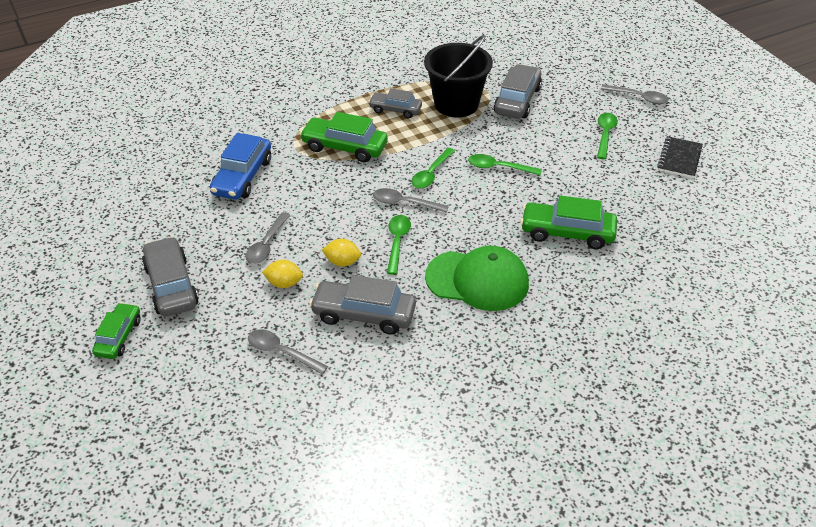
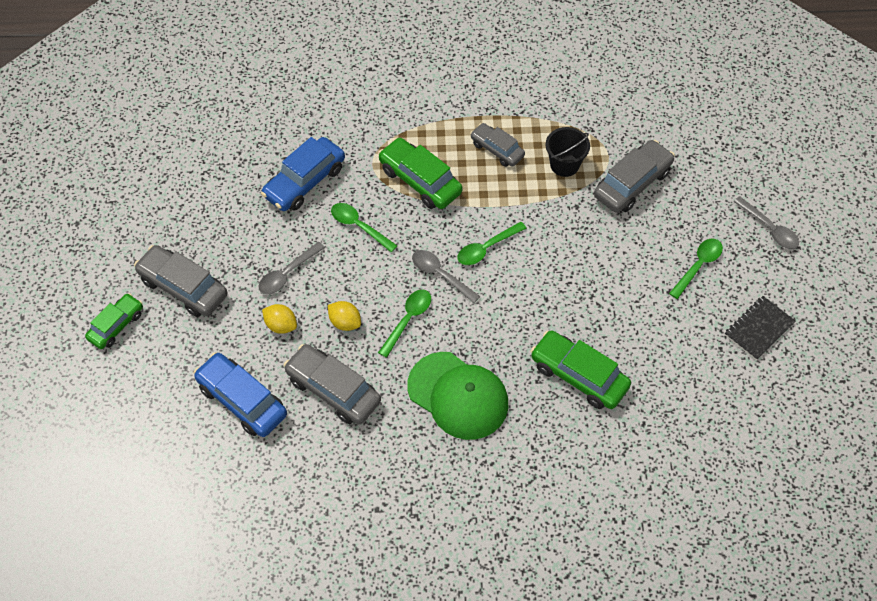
camera: 25 degrees right, 15 degrees up
(171, 286) = (183, 287): grey car -> grey car turned 60 degrees counterclockwise
(281, 352) = (242, 400): grey spoon -> blue car
(456, 104) = (564, 165): black bucket -> black bucket, size x0.58
(499, 167) = (559, 266): green spoon -> green spoon (359, 226)

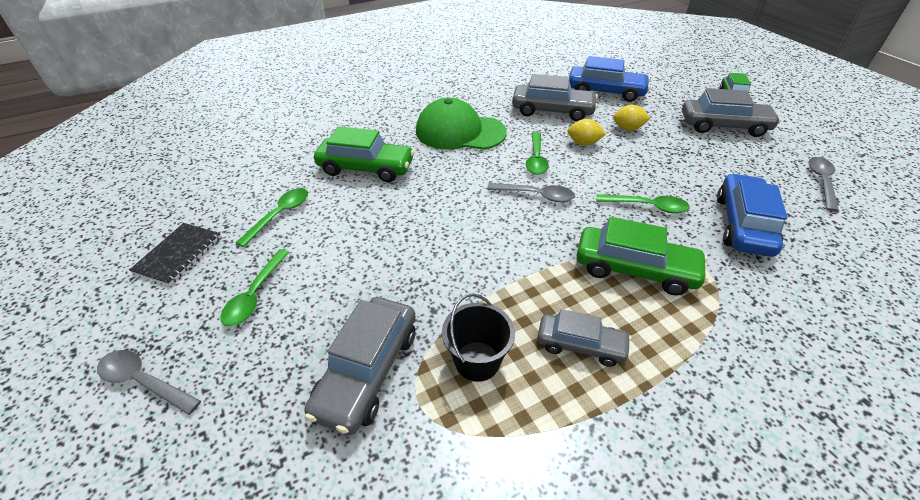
camera: 155 degrees right, 15 degrees down
(287, 273) = (663, 156): grey spoon -> grey spoon (821, 182)
(487, 248) = (509, 230): green spoon -> green spoon (280, 215)

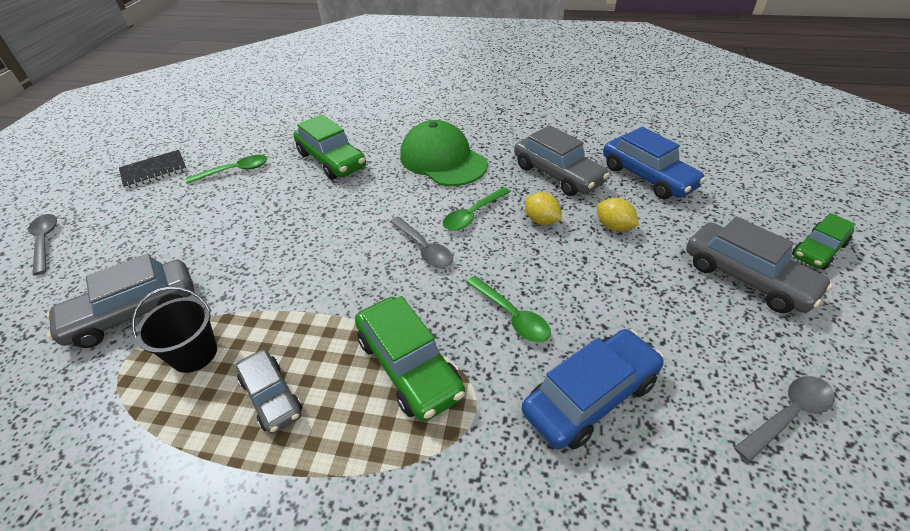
camera: 40 degrees right, 0 degrees up
(255, 294) = (152, 220): green spoon -> none

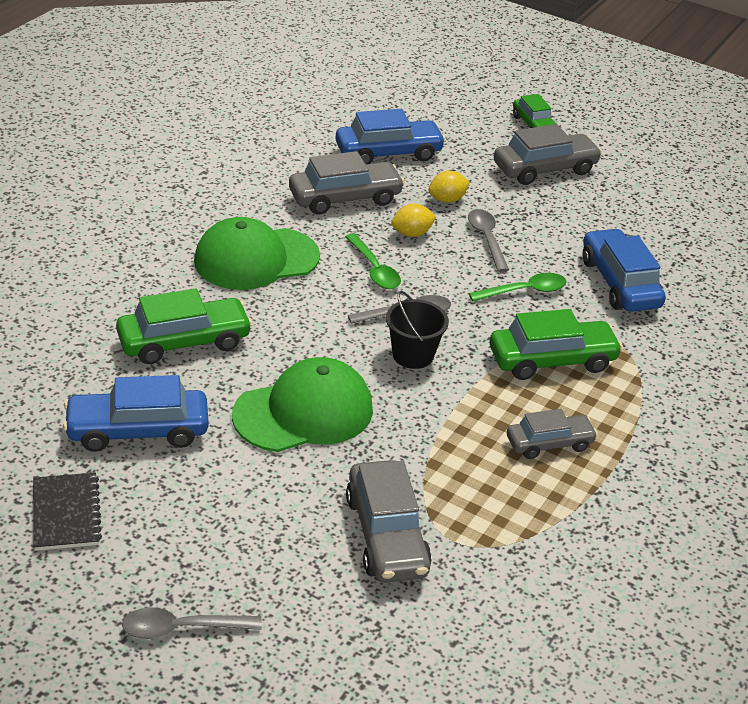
camera: 75 degrees left, 5 degrees down
(194, 354) = (474, 489): black bucket -> black bucket (413, 355)
(235, 171) = (138, 430): green spoon -> blue car
(273, 230) = (304, 412): none -> green cap
(788, 415) = (665, 214): grey spoon -> grey spoon (486, 239)

